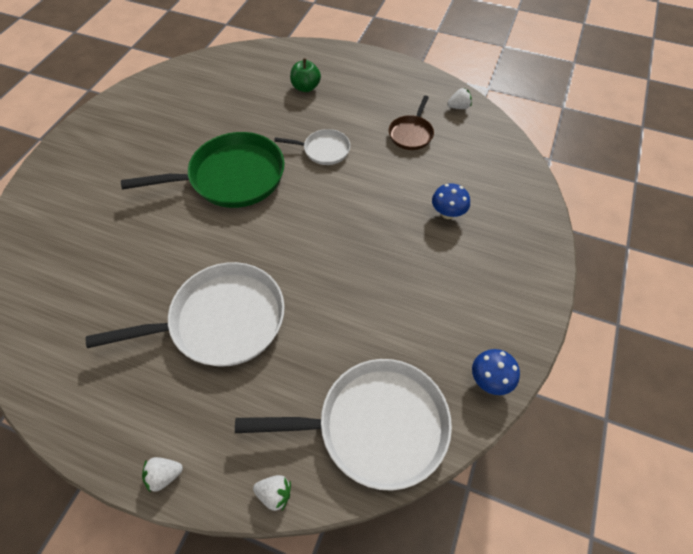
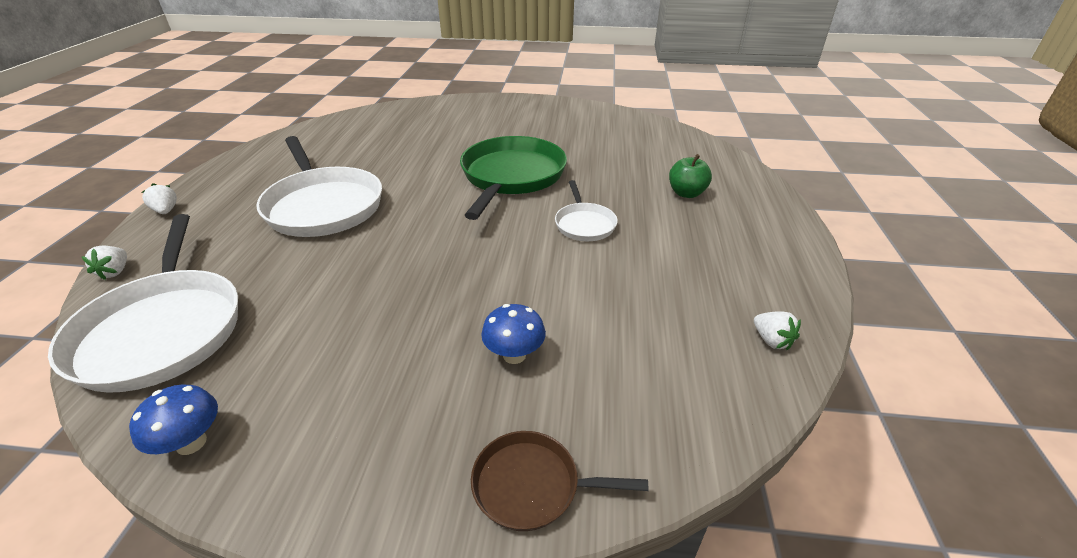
camera: 75 degrees right, 20 degrees down
(232, 177) = (511, 176): green pan -> green pan turned 135 degrees counterclockwise
(411, 134) = (665, 294): brown pan -> brown pan (531, 485)

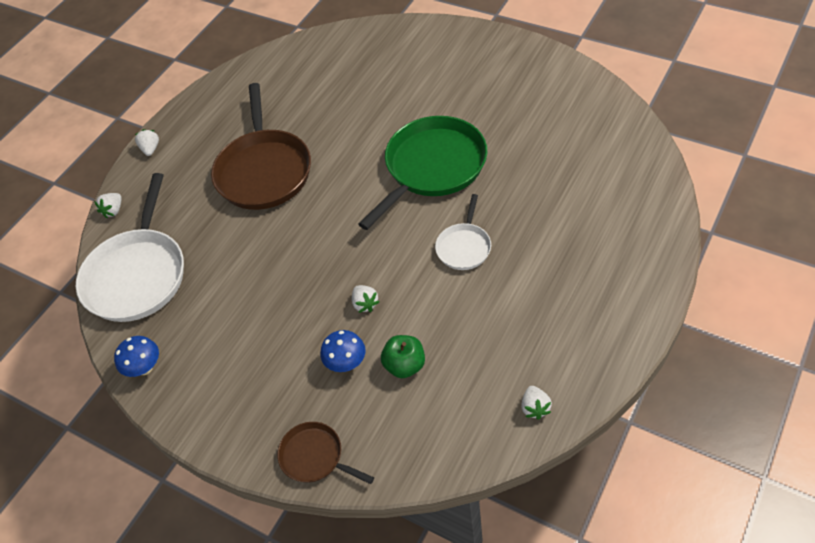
camera: 30 degrees right, 15 degrees up
(323, 206) = (264, 171): white pan -> brown pan
(504, 291) = (365, 304): none -> white strawberry
(686, 193) = (582, 230): green apple -> green apple (405, 365)

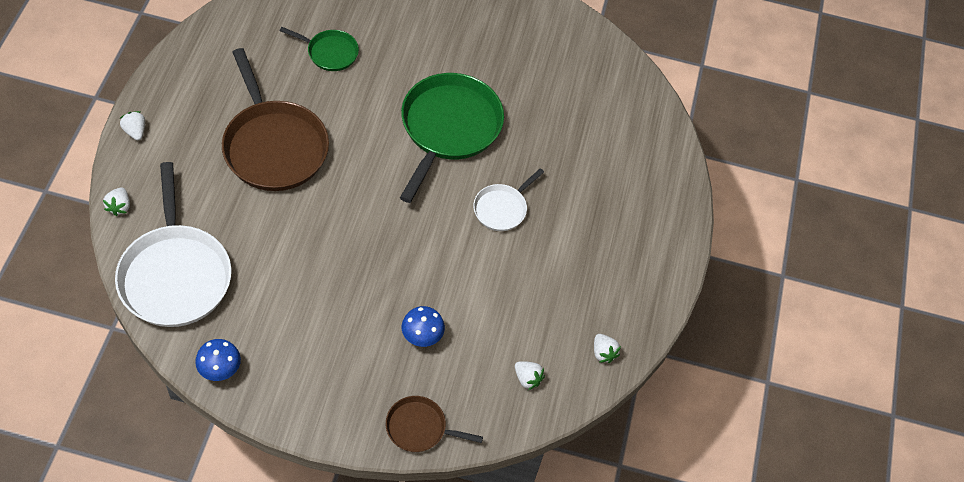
camera: 30 degrees left, 5 degrees up
(341, 95) = (330, 53): none -> green pan
(365, 304) = (423, 276): white strawberry -> white strawberry (527, 379)
(405, 365) = (478, 331): green apple -> none
(464, 247) = (502, 208): white pan -> white pan turned 45 degrees clockwise

